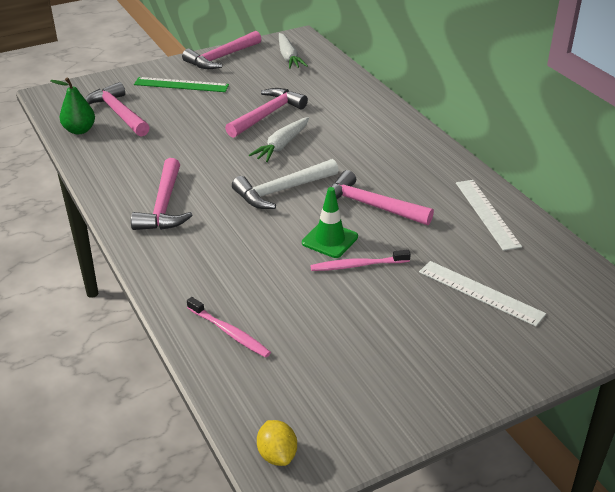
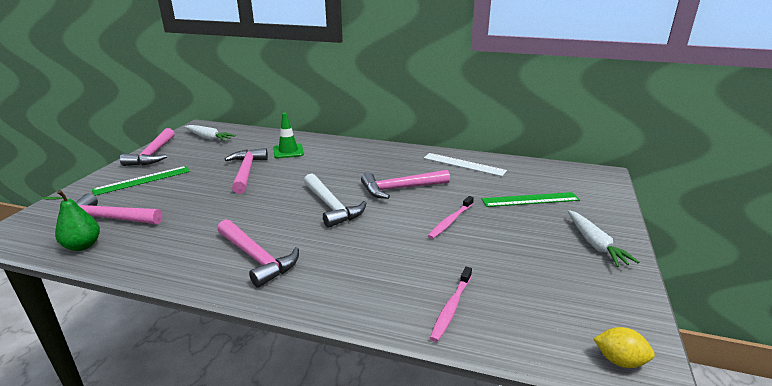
camera: 45 degrees left, 10 degrees down
(229, 332) = (451, 308): pink toothbrush -> pink toothbrush turned 120 degrees clockwise
(282, 145) = (287, 183): white carrot -> white carrot (595, 244)
(282, 191) = (332, 207): white hammer -> white hammer turned 45 degrees counterclockwise
(330, 240) = (410, 217): green traffic cone -> green traffic cone (288, 151)
(480, 292) = (530, 200): white ruler -> green ruler

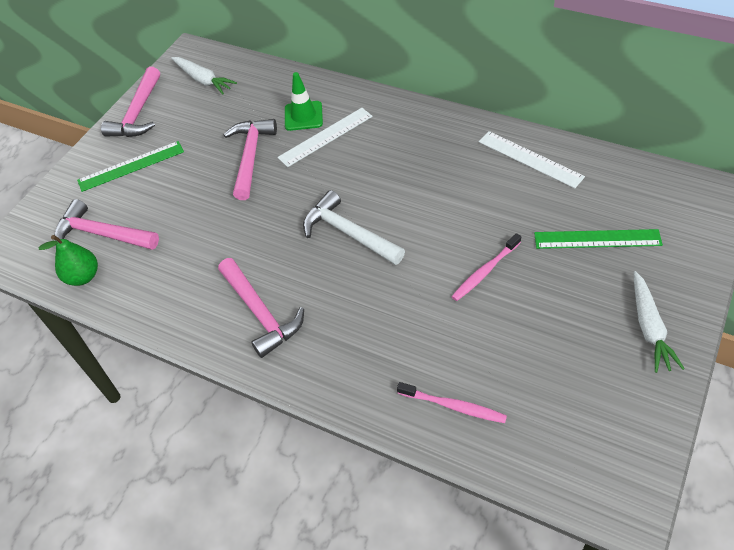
camera: 15 degrees right, 25 degrees up
(306, 160) = (325, 137): none -> white ruler
(332, 207) = (348, 233): white hammer -> white hammer turned 150 degrees clockwise
(400, 189) = (436, 205): pink hammer -> none
(451, 308) = (454, 406): pink toothbrush -> pink toothbrush turned 105 degrees counterclockwise
(619, 361) = (605, 493): yellow lemon -> none

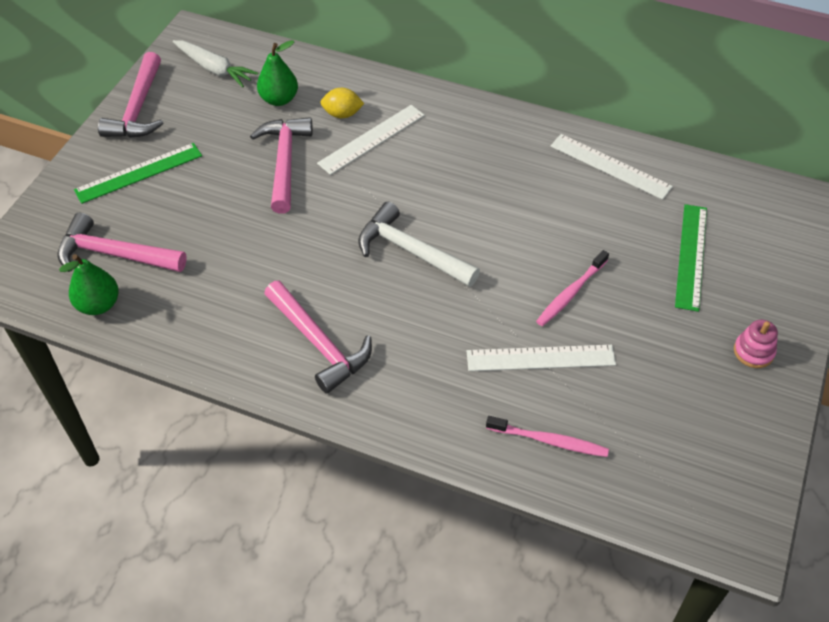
camera: 10 degrees left, 0 degrees up
(253, 104) = (279, 99): none -> green pear
(303, 116) = (342, 114): green traffic cone -> yellow lemon
(452, 330) = (540, 358): none -> white ruler
(597, 239) = (691, 256): green ruler -> green ruler turned 75 degrees counterclockwise
(649, 328) = (753, 352): white carrot -> pink stacking toy

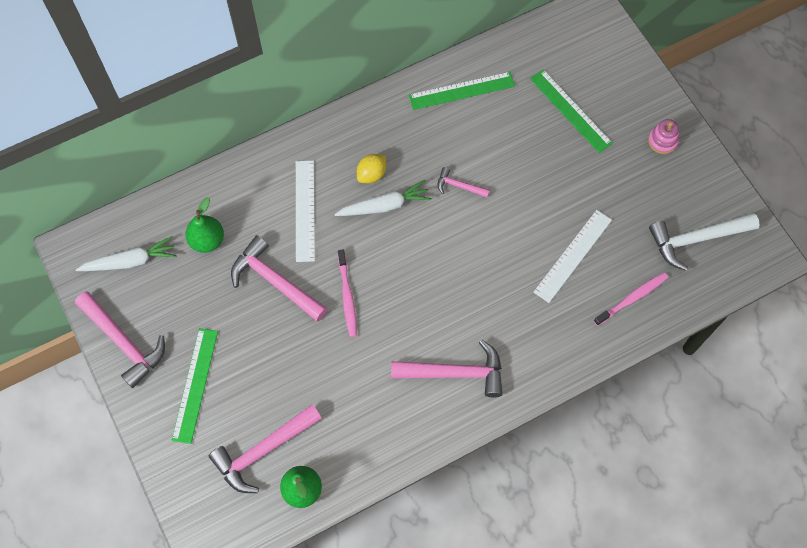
camera: 50 degrees left, 15 degrees up
(342, 114) = (262, 210): yellow lemon -> yellow lemon (371, 174)
(411, 251) = (427, 263): white hammer -> white hammer (696, 239)
(435, 186) = (385, 205): none -> white carrot
(513, 224) = (459, 186): none -> pink hammer
(570, 293) = (540, 199): pink toothbrush -> pink toothbrush (347, 297)
(610, 166) = (462, 90): white ruler -> green ruler

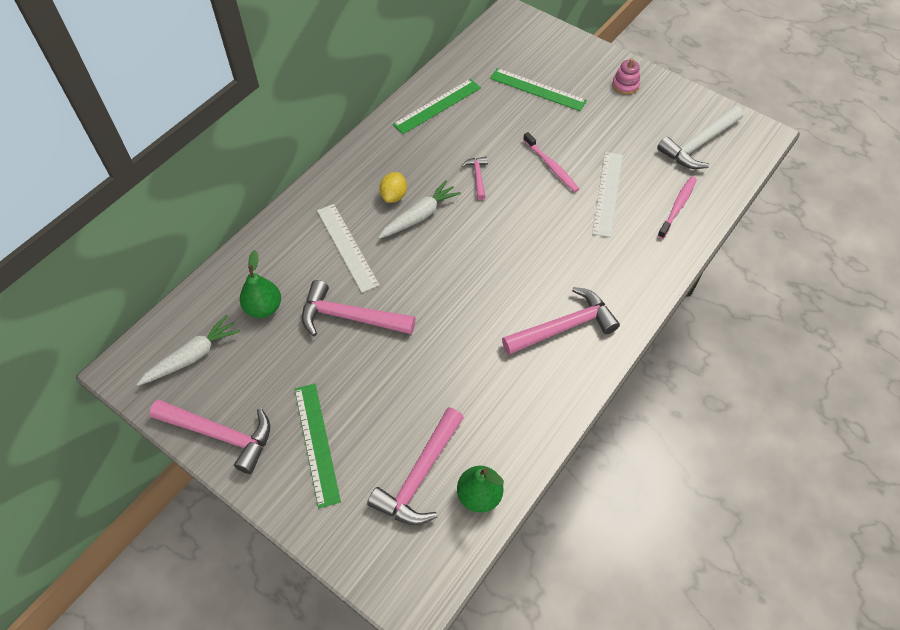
camera: 25 degrees left, 10 degrees down
(347, 297) = (427, 303): pink toothbrush -> pink toothbrush (551, 166)
(459, 186) = (477, 177): pink hammer -> pink hammer turned 90 degrees clockwise

